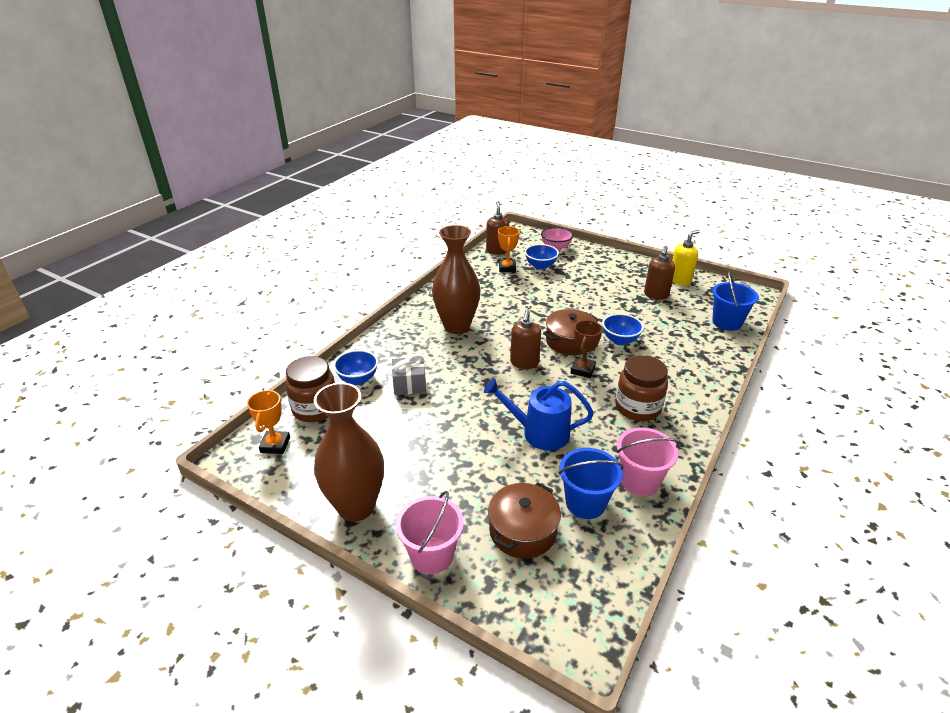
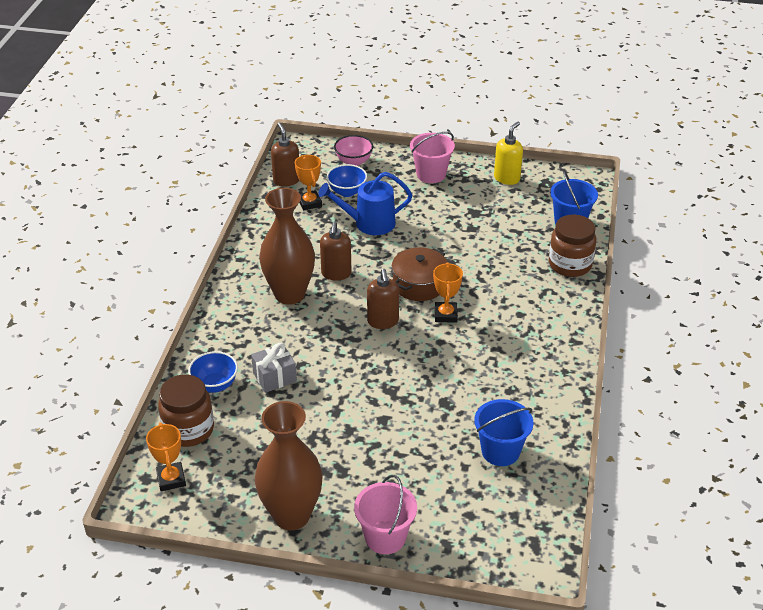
camera: 20 degrees left, 5 degrees up
(522, 531) = (456, 492): brown pot -> none
(539, 433) = (431, 395): blue watering can -> blue watering can (369, 223)
(582, 370) = (445, 315): brown trophy -> orange trophy
(620, 340) = (470, 270): blue bowl -> none
(637, 408) = (514, 343): brown jar -> brown jar (570, 264)
(639, 481) = (540, 417): pink bucket -> pink bucket (431, 174)
(656, 295) = (488, 203): brown soap dispenser -> brown soap dispenser (336, 274)

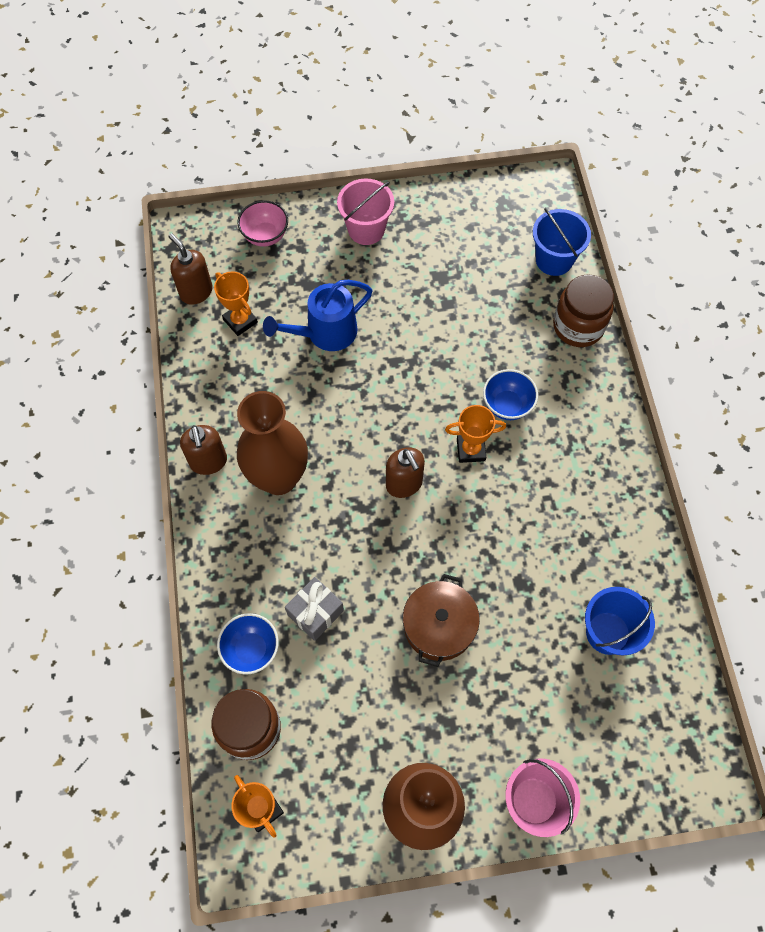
camera: 20 degrees left, 25 degrees up
(336, 274) = (320, 427): brown soap dispenser -> brown soap dispenser (208, 462)
(347, 192) = (278, 289): blue bowl -> blue bowl (507, 405)
(419, 284) = (422, 412): brown pot -> brown pot (439, 626)
(445, 315) = (470, 450): orange trophy -> orange trophy turned 75 degrees counterclockwise
(507, 178) = (457, 210): yellow soap dispenser -> none

